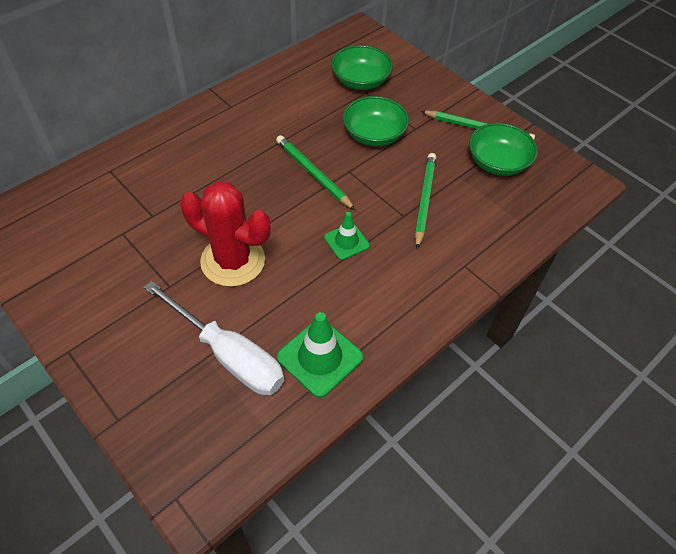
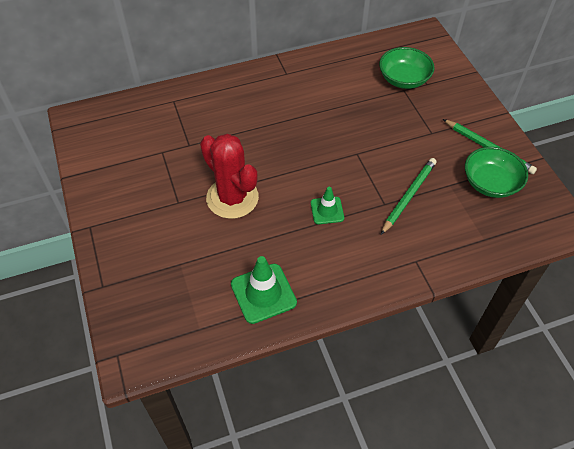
camera: 25 degrees right, 0 degrees up
(228, 354) = (197, 267): white screwdriver -> none
(313, 174) = (326, 147): green pencil -> none
(374, 135) = (392, 129): green bowl -> none

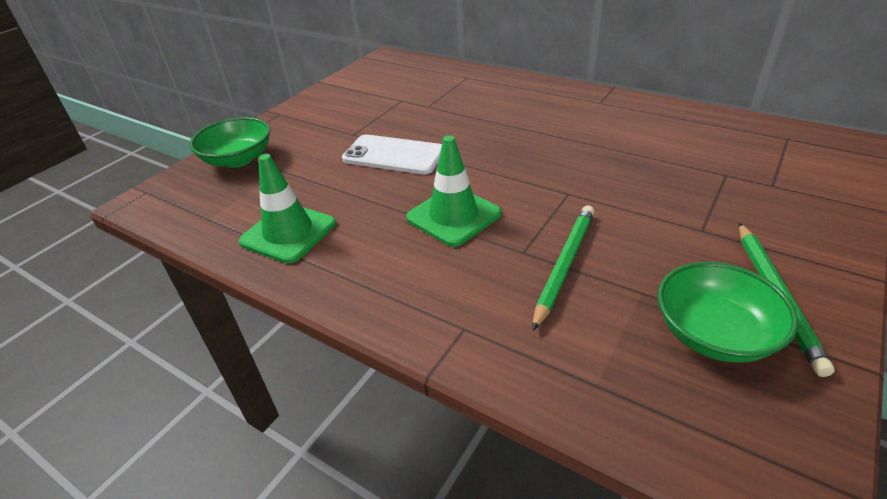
camera: 55 degrees right, 15 degrees down
(232, 198) = (394, 155): red cactus -> white phone
(327, 210) = (453, 216): green traffic cone -> green traffic cone, size x1.63
(403, 79) = (742, 166): green bowl -> green bowl (238, 159)
(408, 196) = (564, 265): green pencil -> green pencil turned 60 degrees counterclockwise

